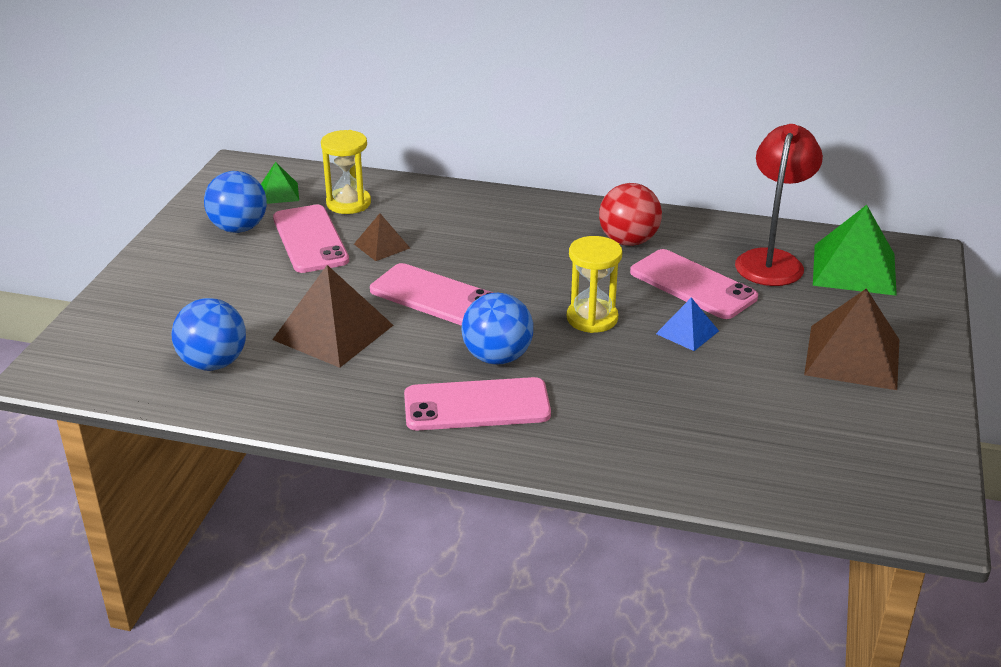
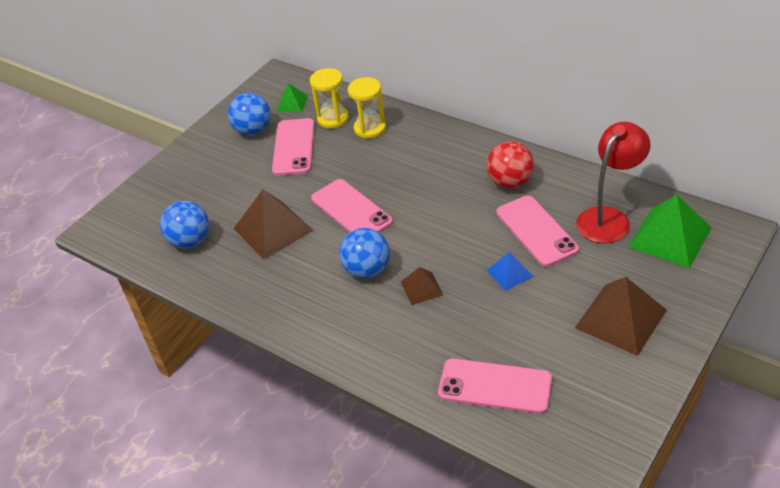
camera: 25 degrees right, 10 degrees up
(382, 246) = (337, 160): brown pyramid -> brown pyramid (421, 288)
(477, 405) = (335, 308): pink phone -> pink phone (495, 386)
(592, 318) = (448, 248): yellow hourglass -> yellow hourglass (370, 128)

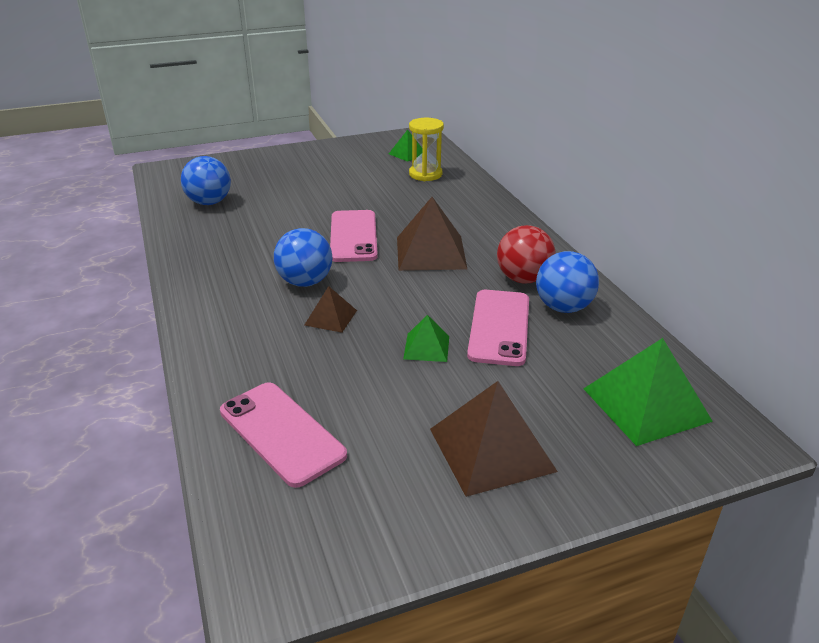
camera: 30 degrees right, 10 degrees down
(253, 130) = (354, 158): blue ball -> blue ball (563, 307)
(273, 229) = (276, 221): brown pyramid -> brown pyramid (431, 252)
(293, 147) = (369, 179): pink phone -> none
(370, 128) = (447, 191): yellow hourglass -> none
(509, 273) = (426, 347): blue pyramid -> green pyramid
(609, 218) = (593, 353): red lamp -> none

